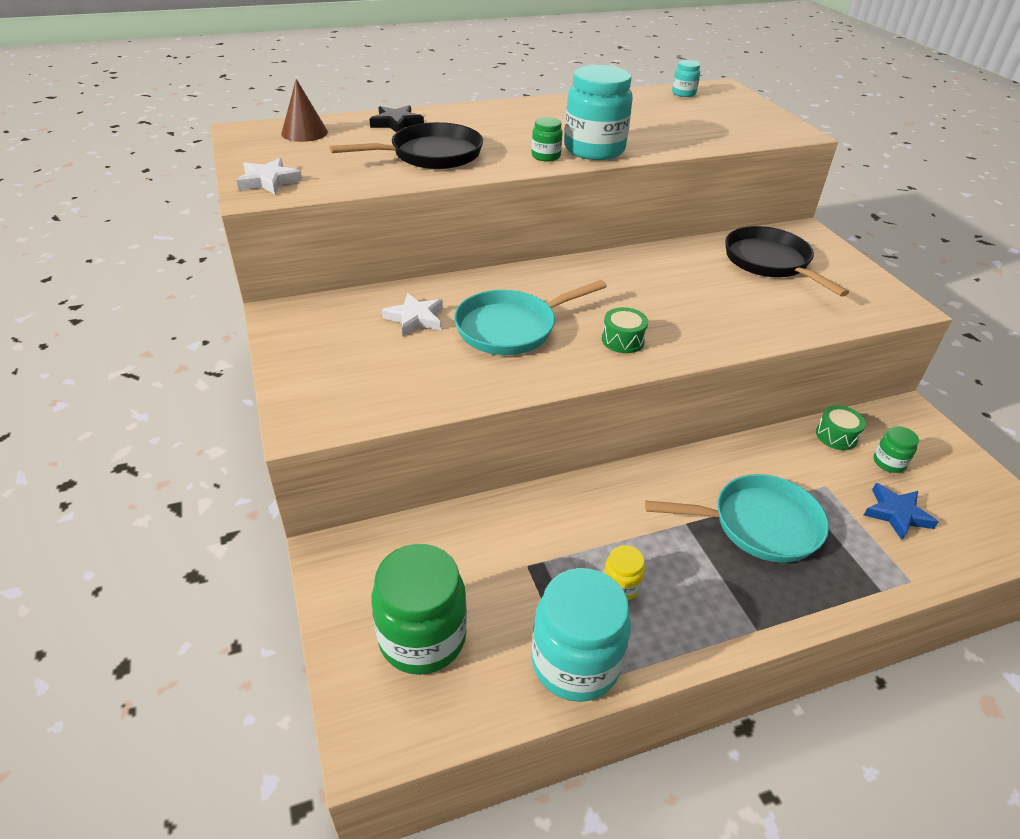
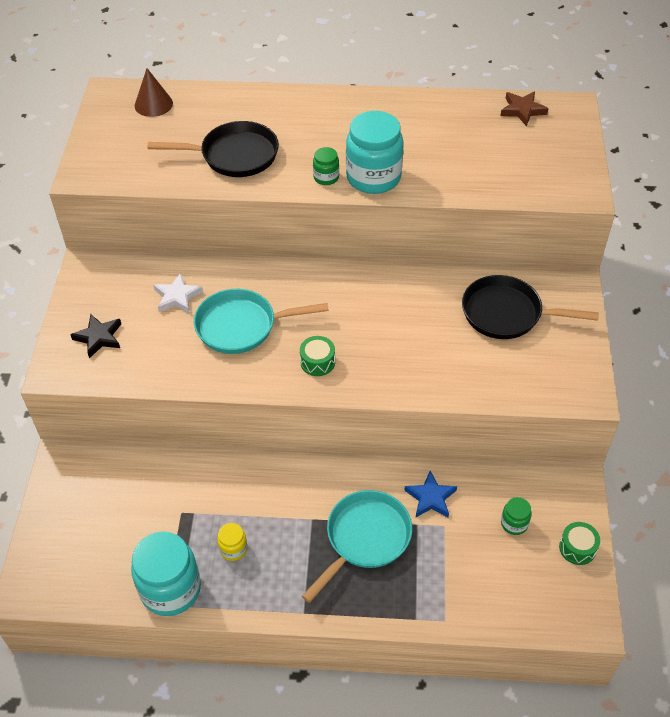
camera: 25 degrees right, 10 degrees up
(269, 181) = (98, 162): white star -> none
(396, 123) = (232, 106): black star -> black star (99, 337)
(422, 637) = (88, 538): green jar -> none
(683, 93) = (522, 110): turquoise jar -> brown star
(758, 524) = (365, 538): turquoise pan -> turquoise pan turned 75 degrees counterclockwise
(770, 262) = (507, 313): black pan -> black pan turned 75 degrees counterclockwise
(836, 436) = (490, 486): green drum -> green drum (577, 548)
(896, 514) = (480, 567): blue star -> blue star (430, 498)

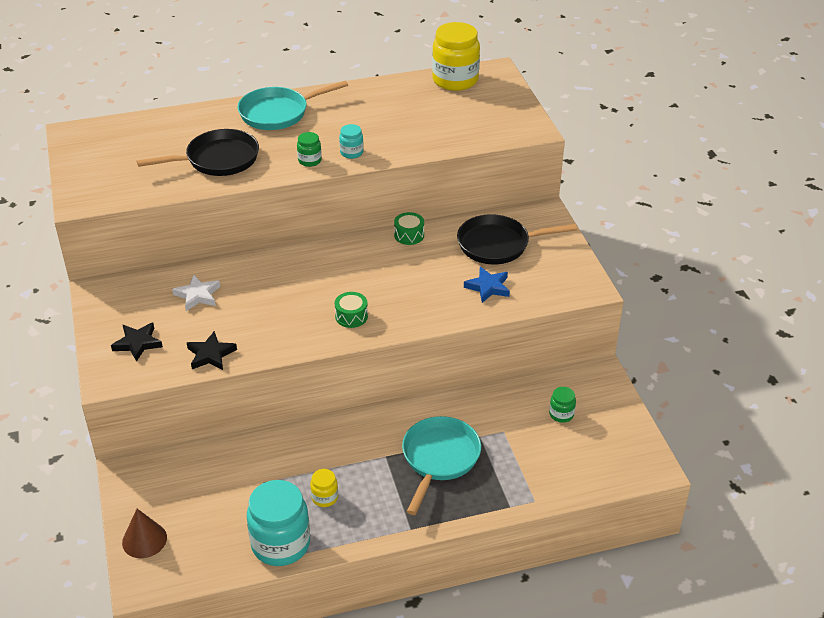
camera: 20 degrees left, 10 degrees down
(153, 104) = (120, 134): brown cone -> brown cone (144, 540)
(162, 369) = (211, 354): none -> black star
(241, 326) = (269, 305): turquoise pan -> turquoise pan (278, 113)
(373, 177) = (351, 153): turquoise jar -> turquoise jar, size x0.47
(430, 498) = (482, 413): blue star -> blue star (488, 287)
(522, 110) = (455, 80): brown star -> yellow jar
(577, 548) = (620, 418): green drum -> green drum (409, 235)

